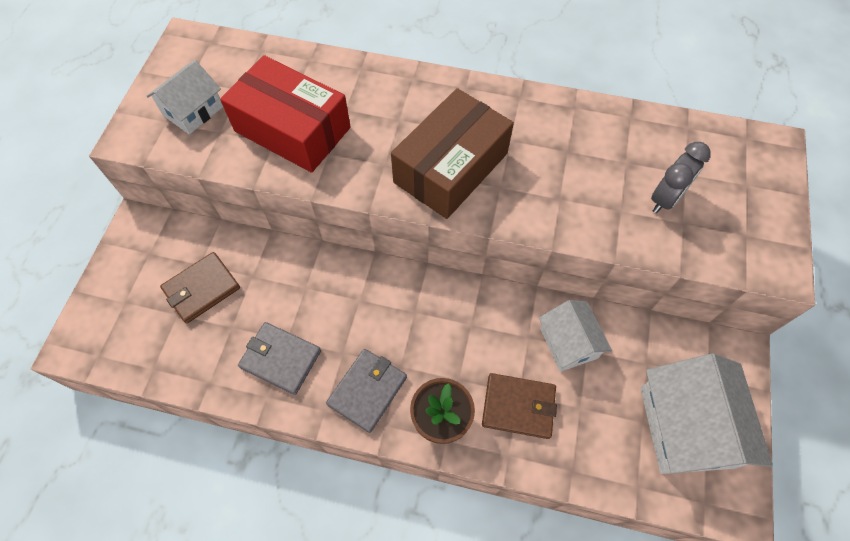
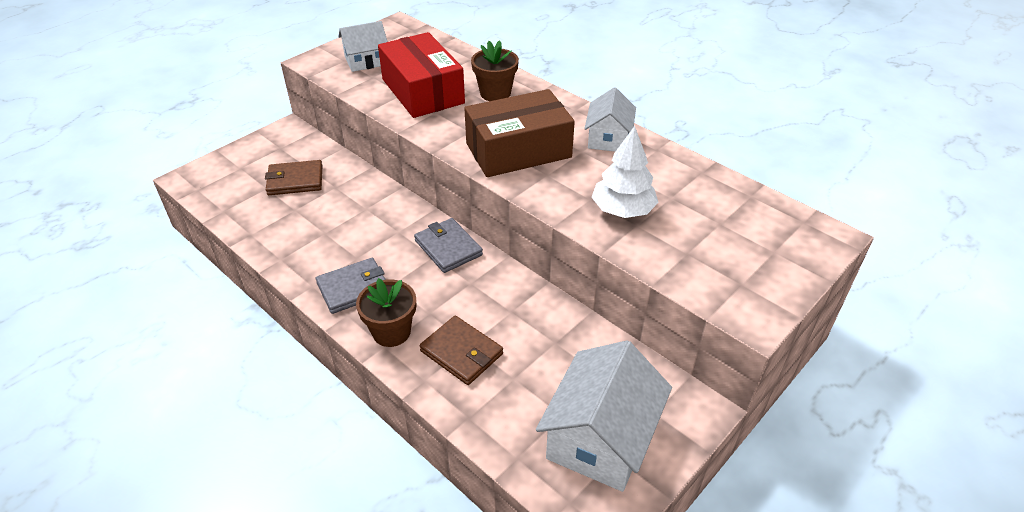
camera: 30 degrees right, 20 degrees down
(280, 359) = (310, 242): grey wallet -> grey wallet (448, 248)
(371, 99) = (495, 93): none -> brown flower pot
(568, 343) = (542, 330): white house -> white house (608, 138)
(597, 198) = (622, 210): none -> white tree
(665, 199) = (684, 232): grey clock -> none

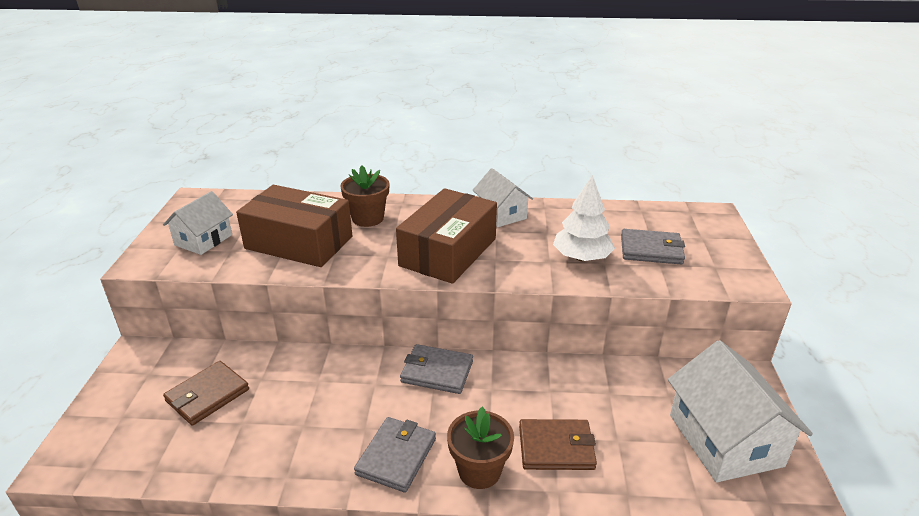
camera: 40 degrees left, 10 degrees down
(422, 91) = (299, 242): red box -> brown box
(700, 236) = (651, 250): none -> grey wallet

